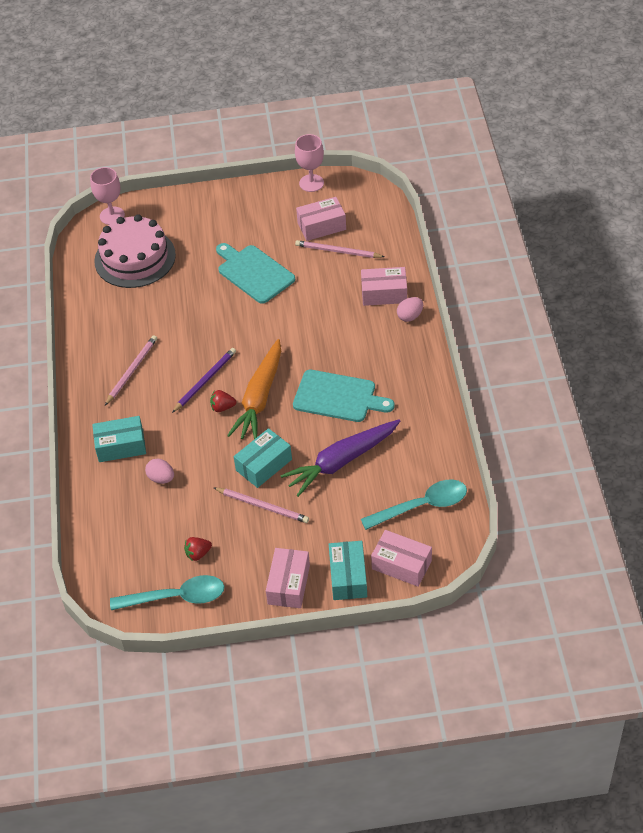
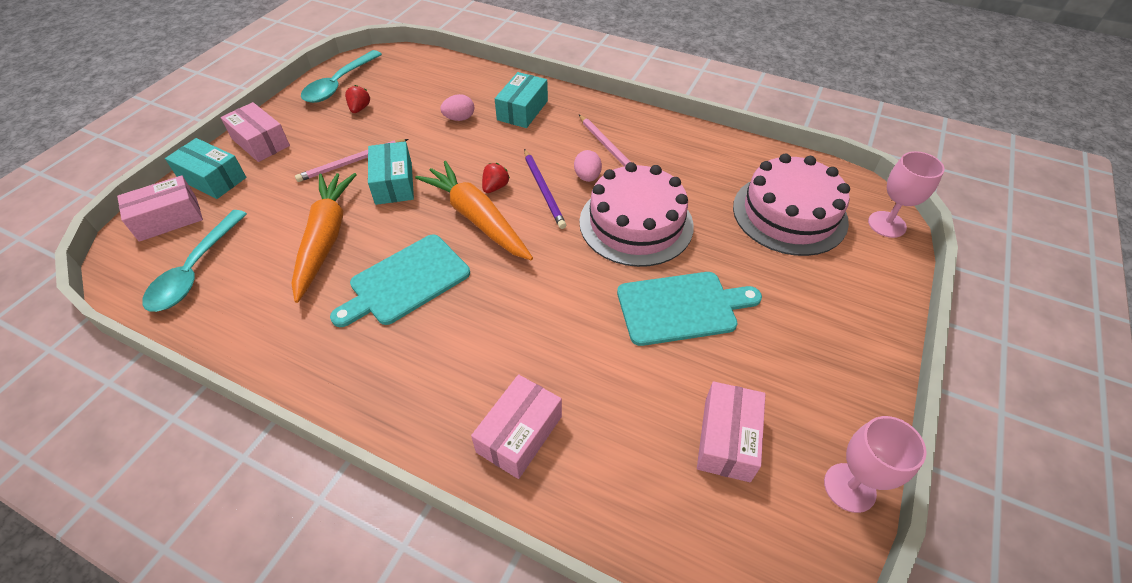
camera: 120 degrees right, 0 degrees up
(201, 321) = (636, 223): none -> pink cake
(338, 251) = (654, 427): pink pencil -> none
(341, 461) = (326, 238): purple carrot -> orange carrot
(410, 316) = (448, 438): pink egg -> pink egg (587, 177)

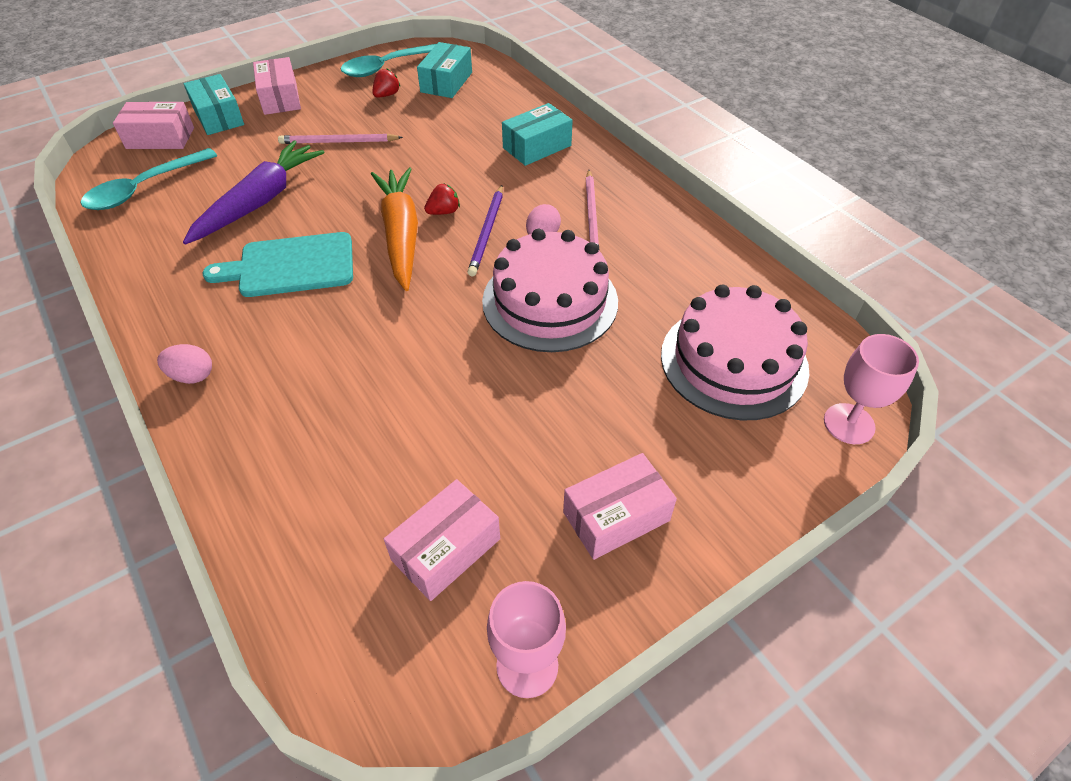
camera: 30 degrees right, 0 degrees up
(326, 238) = (260, 201): orange carrot -> purple carrot
(394, 183) = (357, 174): turquoise box -> turquoise box (446, 82)
(459, 118) = (468, 134): pink egg -> pink egg (192, 376)
(519, 434) = (266, 443): pink box -> pink box (616, 516)
(681, 307) = (519, 403): turquoise cutting board -> none

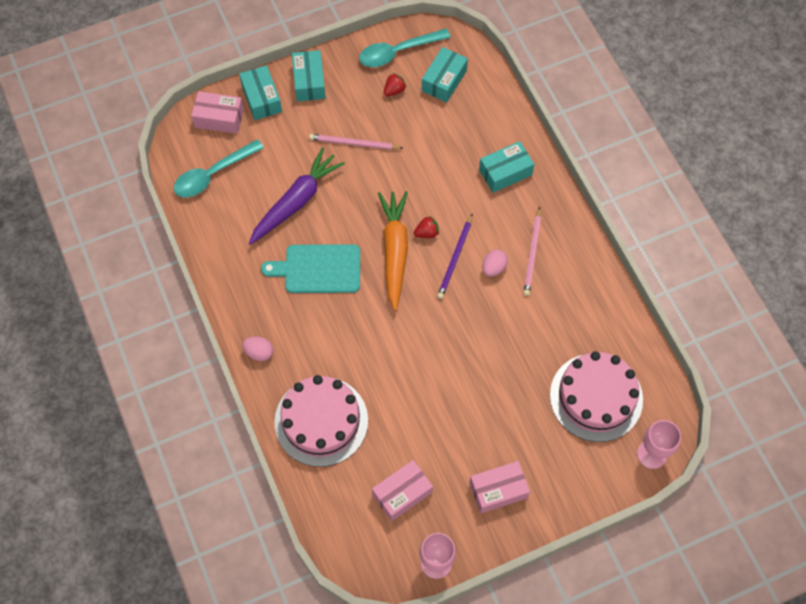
camera: 10 degrees right, 15 degrees up
(280, 98) = (309, 82): pink box -> turquoise box
(550, 301) = (488, 329): pink cake -> pink cake (321, 421)

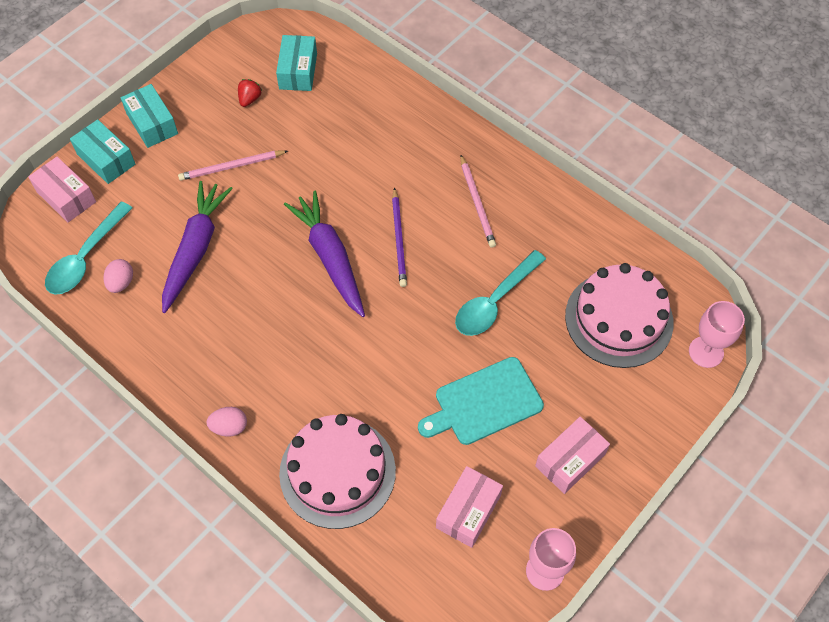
camera: 25 degrees left, 5 degrees down
(219, 118) = (66, 197): pink box -> pink box turned 60 degrees clockwise
(318, 269) = (255, 310): turquoise cutting board -> turquoise cutting board (484, 403)
(394, 251) = (330, 258): orange carrot -> purple carrot
(398, 52) = (235, 61): turquoise spoon -> turquoise spoon (495, 301)
(426, 233) = (355, 226): red strawberry -> none
(493, 268) = (444, 233): pink egg -> pink egg (121, 283)
(505, 172) = (407, 135): turquoise box -> none

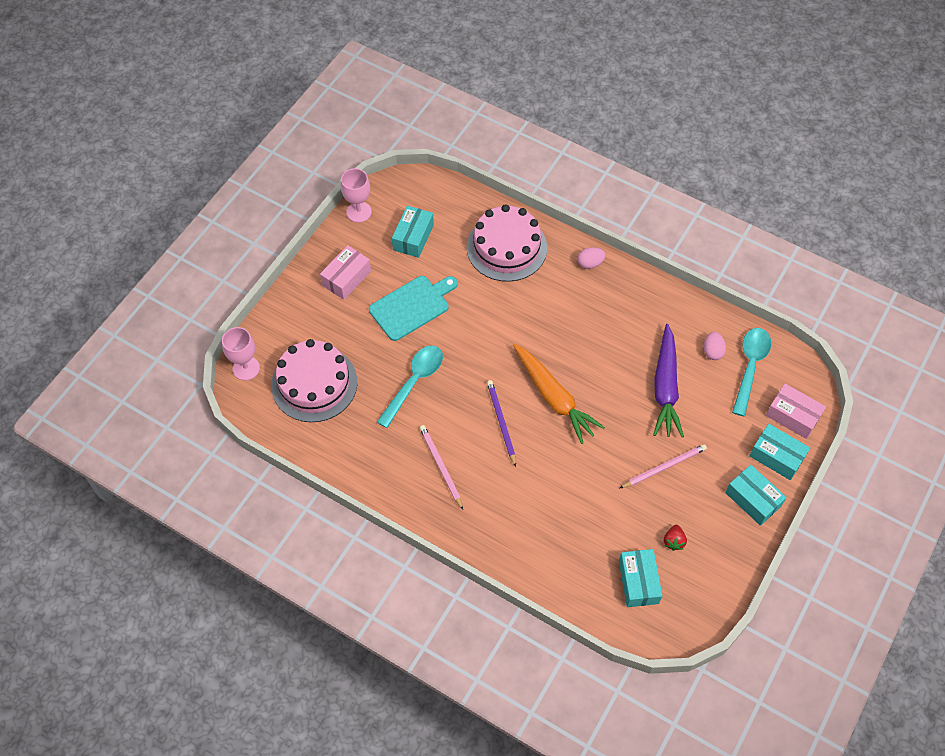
camera: 170 degrees right, 0 degrees up
(330, 258) = (554, 398): purple carrot -> orange carrot
(468, 511) = (413, 237): pink box -> turquoise box

